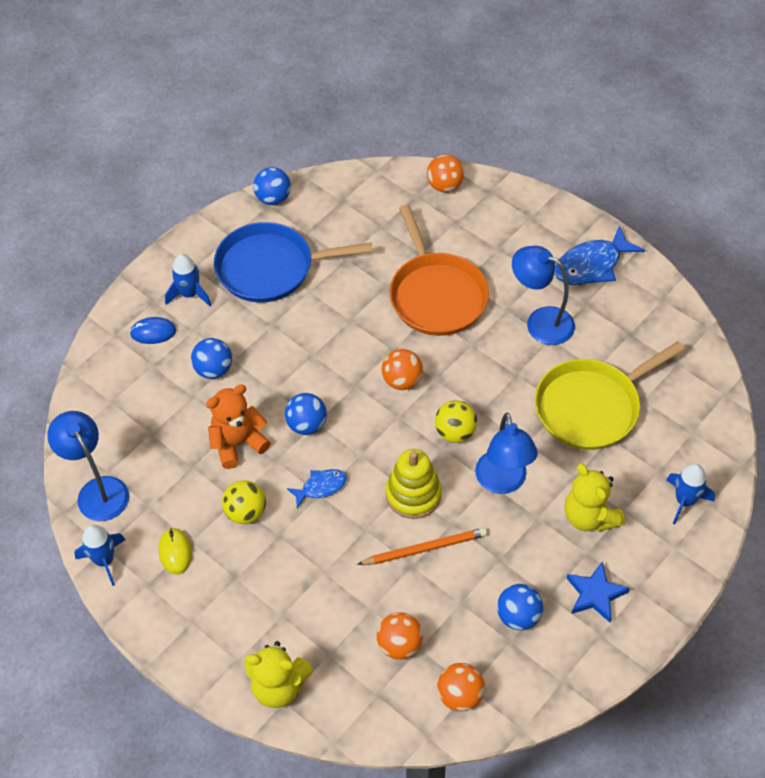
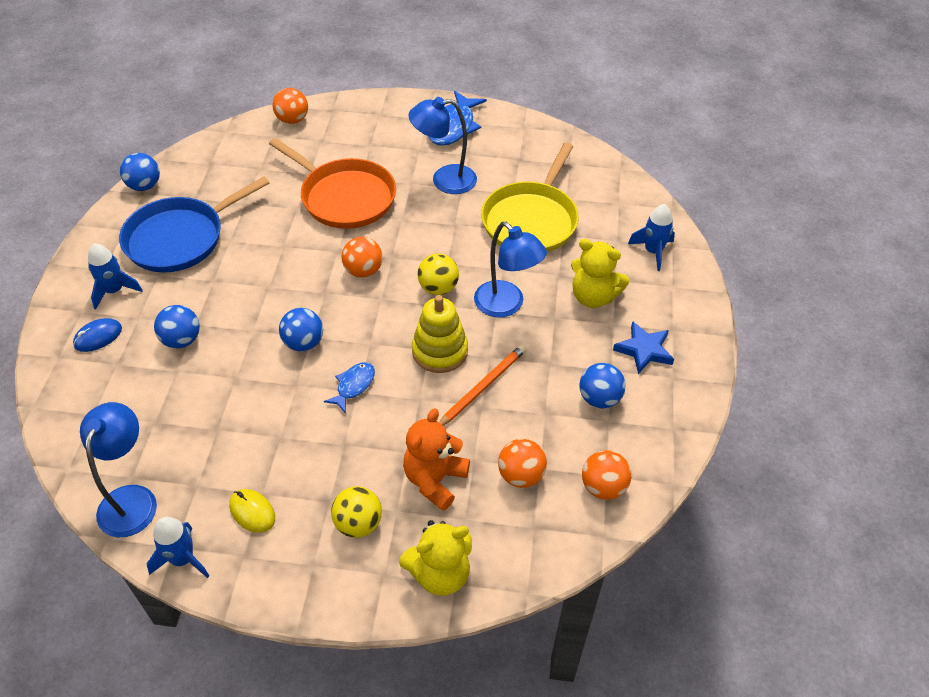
camera: 35 degrees left, 5 degrees down
(97, 490) = (131, 499): blue lamp -> blue lamp turned 75 degrees clockwise
(238, 443) = (249, 388): orange teddy bear -> orange teddy bear (435, 480)
(246, 512) = (298, 441): yellow ball -> yellow ball (358, 523)

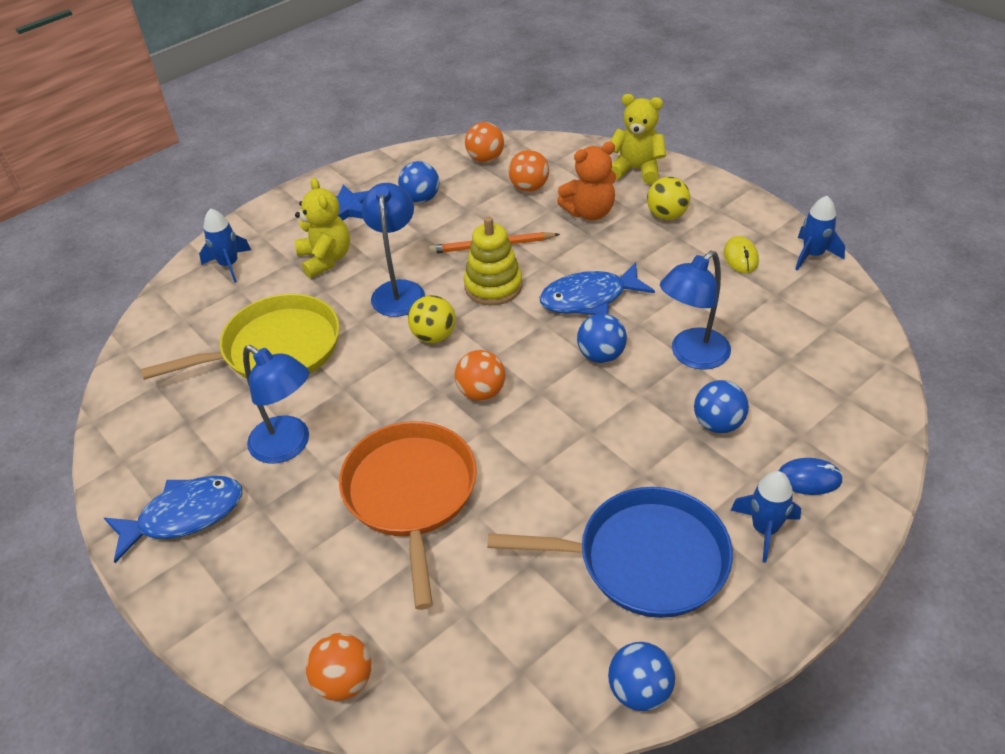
camera: 135 degrees left, 5 degrees down
(131, 499) = (837, 311): blue lamp -> blue lamp (692, 356)
(353, 386) = (589, 298): blue fish -> blue fish, size x1.75

